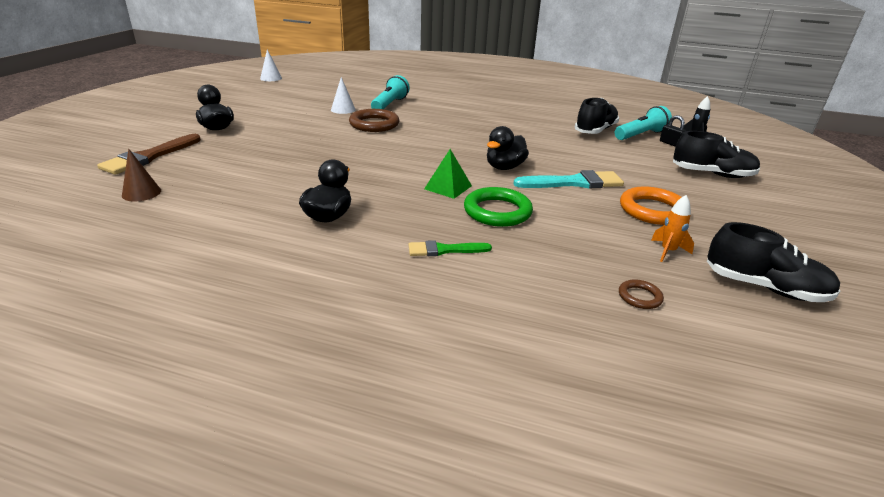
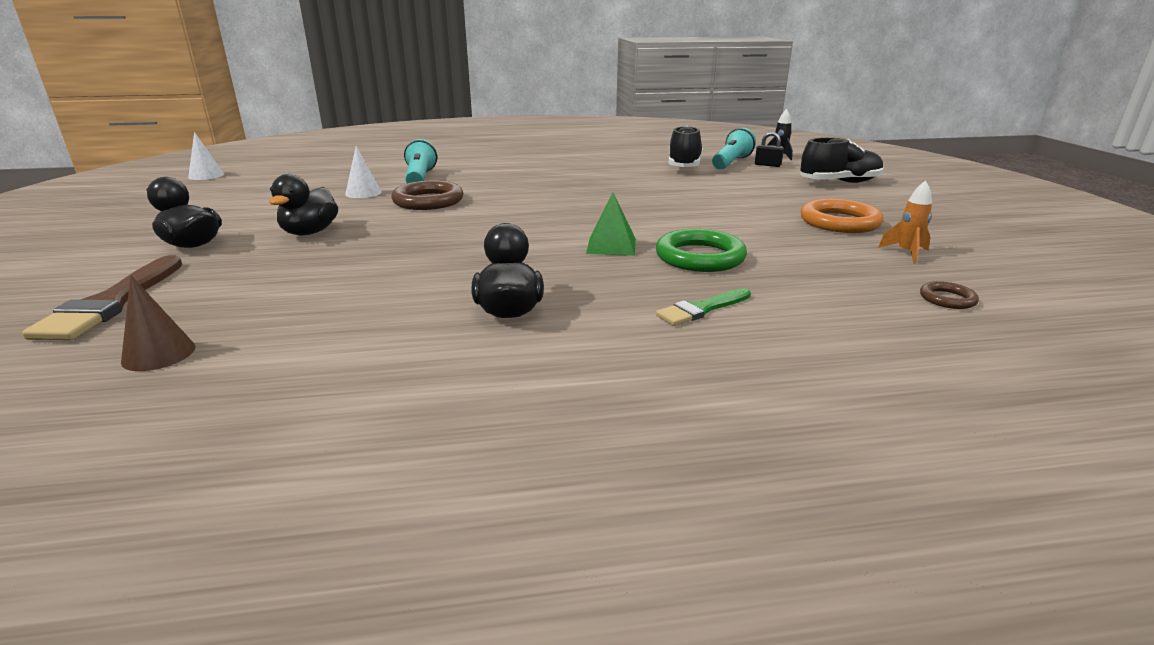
camera: 25 degrees left, 5 degrees down
(504, 167) = (644, 214): black duck -> black duck (310, 232)
(574, 183) = (734, 214): turquoise brush -> none
(764, 287) = (1021, 262): black shoe -> none

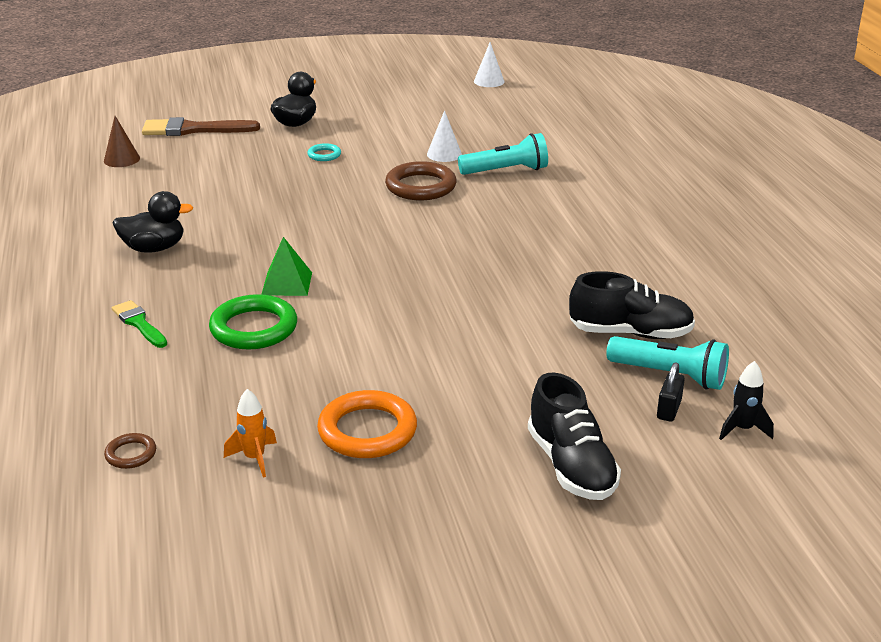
camera: 85 degrees right, 5 degrees up
(310, 232) = (324, 155): black duck -> turquoise ring

